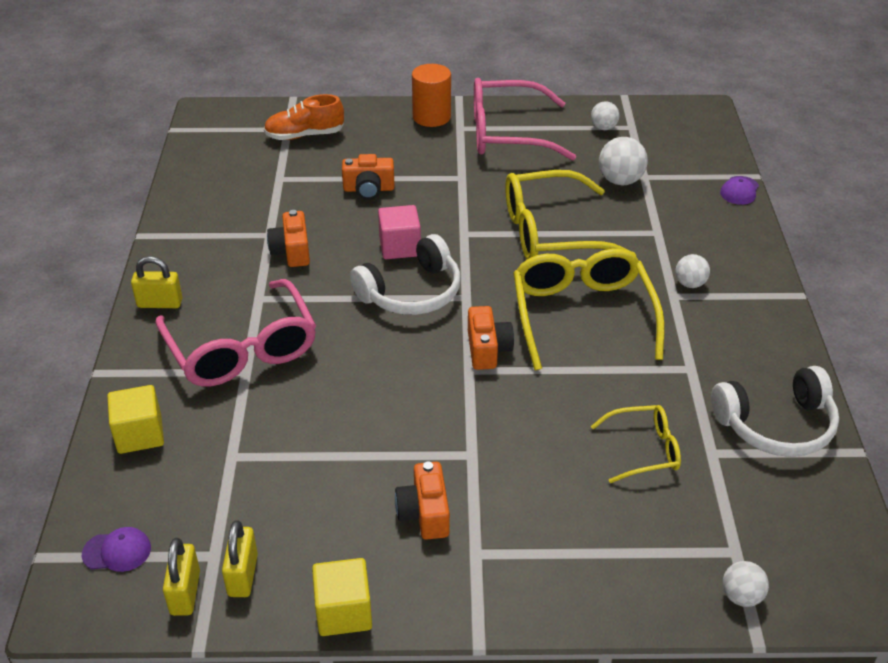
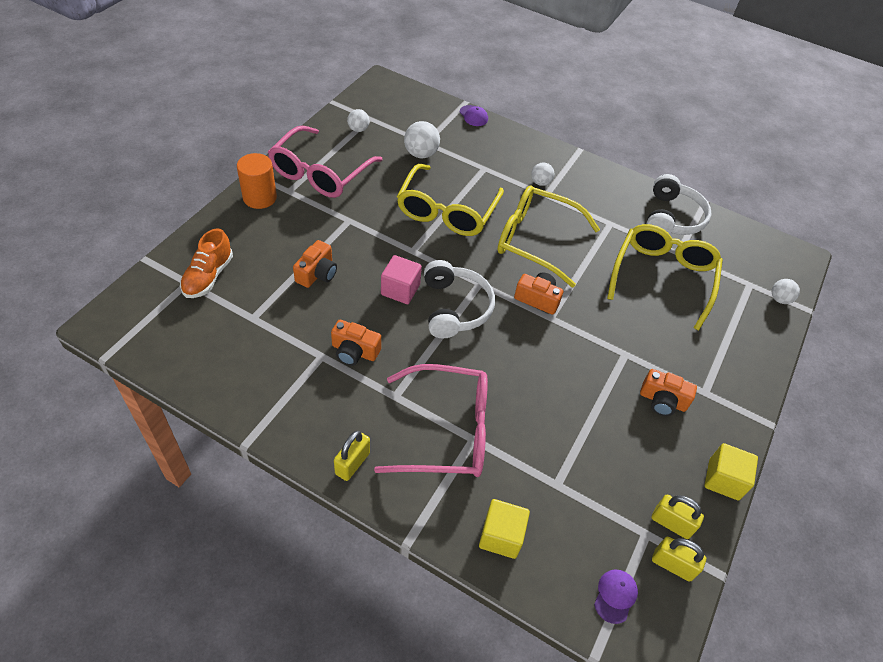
camera: 65 degrees left, 10 degrees up
(644, 450) = (662, 277): yellow glasses -> yellow glasses, size x1.87

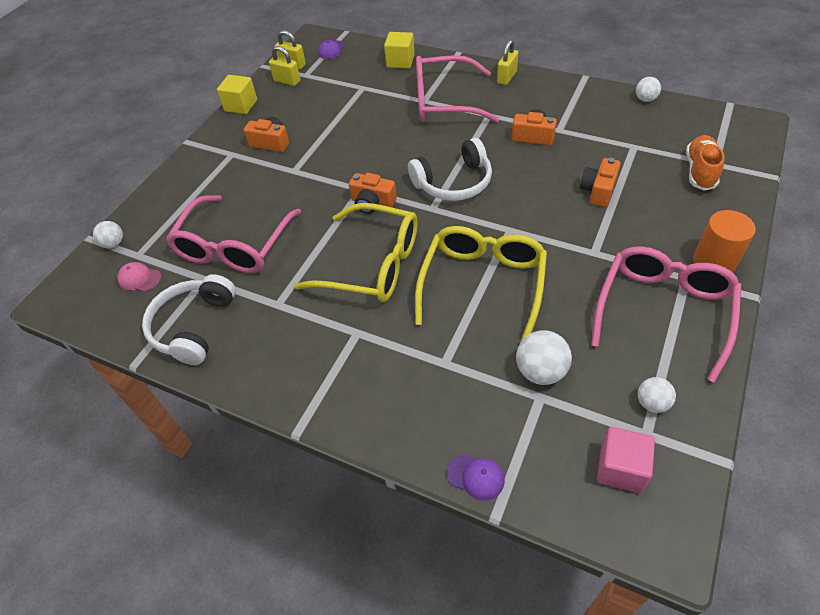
camera: 175 degrees left, 0 degrees up
(400, 290) = (510, 189): pink cube -> pink cube (620, 468)
(454, 308) = (453, 182): white headphones -> white headphones turned 105 degrees counterclockwise
(473, 116) = (476, 477): purple cap -> purple cap turned 150 degrees clockwise
(540, 182) = (363, 351): white ball -> white ball (645, 99)
(662, 277) = (234, 246): yellow glasses -> pink glasses
(736, 262) = (139, 278): none -> pink cap

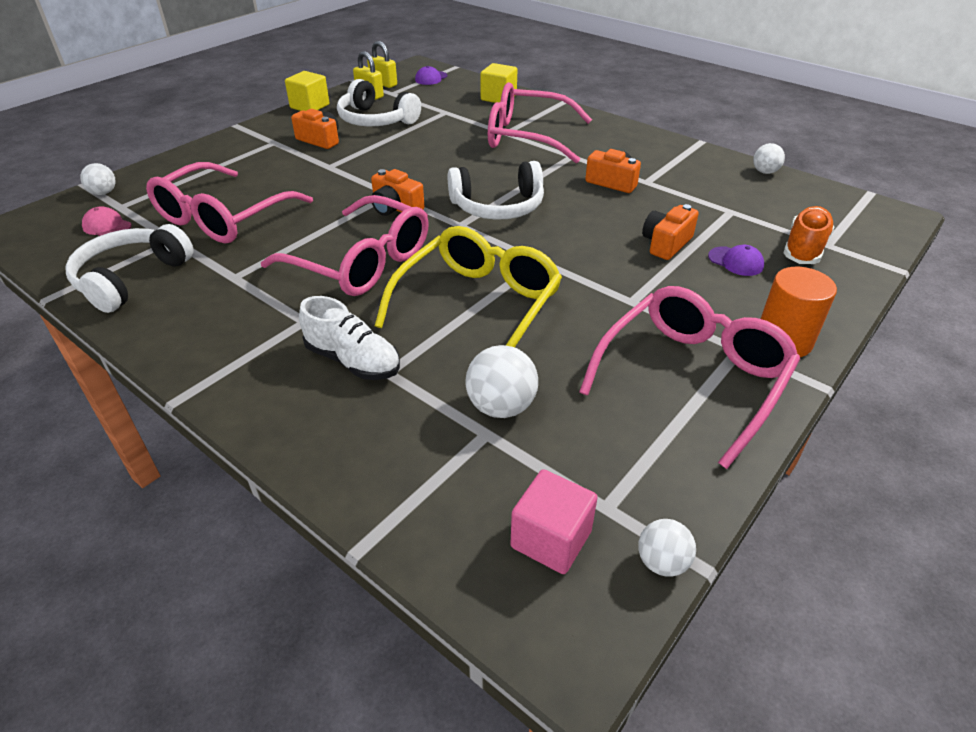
camera: 10 degrees right, 10 degrees down
(307, 109) = (376, 120): none -> white headphones
(372, 264) = (361, 262): yellow glasses -> pink glasses
(413, 359) = (353, 361): none -> white shoe
(476, 477) = (355, 501): purple cap -> purple cap (736, 261)
(506, 77) = (609, 128): yellow padlock -> none
(652, 403) = (630, 474): white ball -> white ball (662, 562)

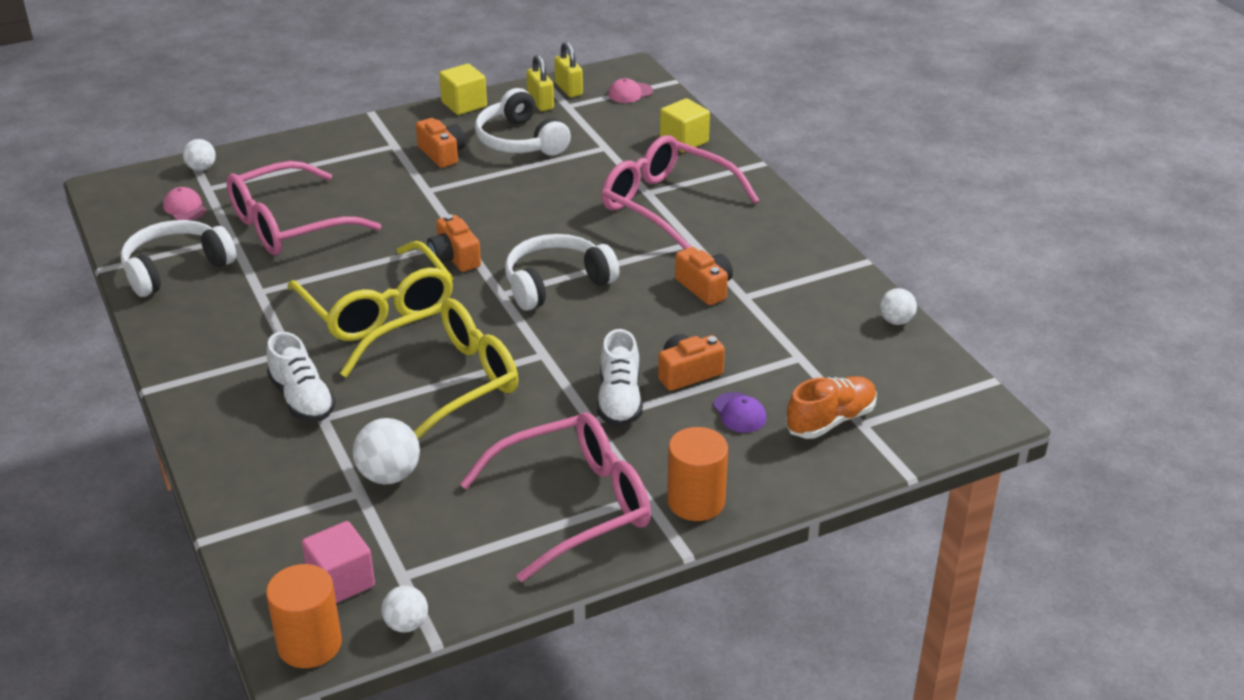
camera: 25 degrees right, 5 degrees down
(361, 262) = (378, 308): pink glasses -> yellow glasses
(431, 78) = (630, 93): purple cap -> pink cap
(498, 206) = (556, 283): white headphones -> white headphones turned 135 degrees clockwise
(583, 634) = (309, 644): none -> orange cylinder
(636, 278) = (619, 400): none -> white shoe

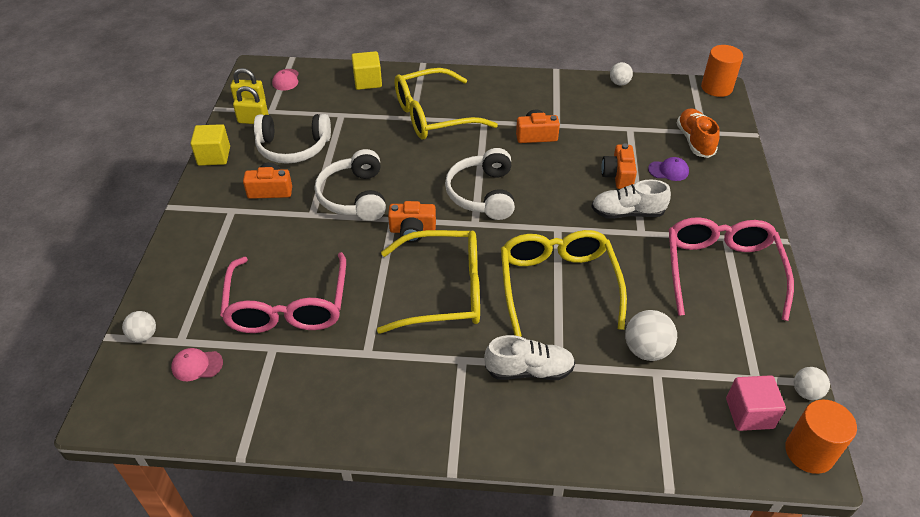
camera: 60 degrees left, 10 degrees up
(176, 269) = (288, 398): white headphones -> white headphones (354, 196)
(619, 400) = (627, 213): white shoe -> white shoe turned 150 degrees clockwise
(667, 204) = (434, 115): pink glasses -> yellow glasses
(696, 501) = (741, 219): orange cylinder -> orange cylinder (716, 88)

